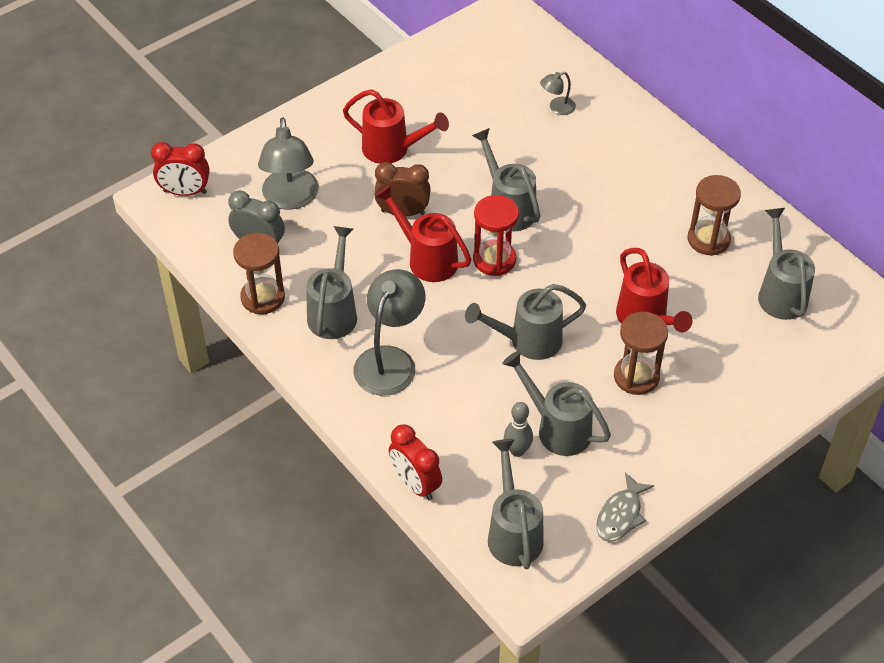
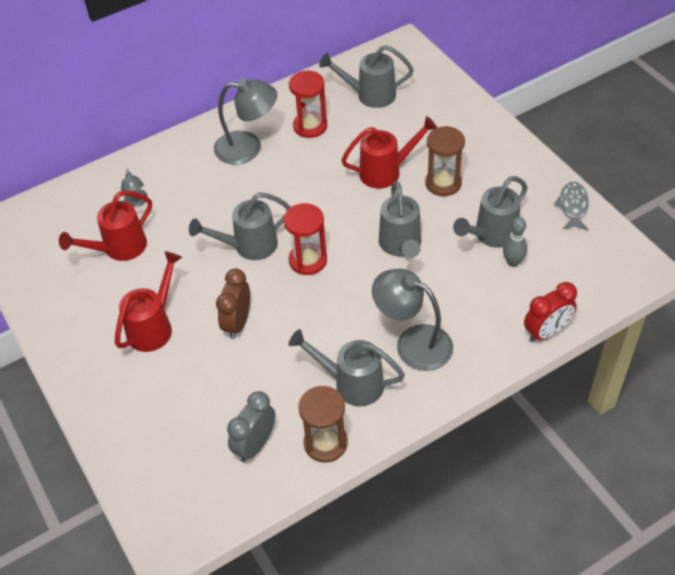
camera: 80 degrees left, 0 degrees up
(185, 192) = (165, 516): red clock -> none
(290, 199) = (199, 415): grey lamp -> grey lamp (248, 148)
(427, 259) = (298, 308): red watering can -> red watering can (119, 248)
(513, 533) = (592, 271): grey watering can -> none
(620, 515) = (573, 206): grey fish -> grey fish turned 120 degrees counterclockwise
(708, 239) = (310, 126): brown hourglass -> red hourglass

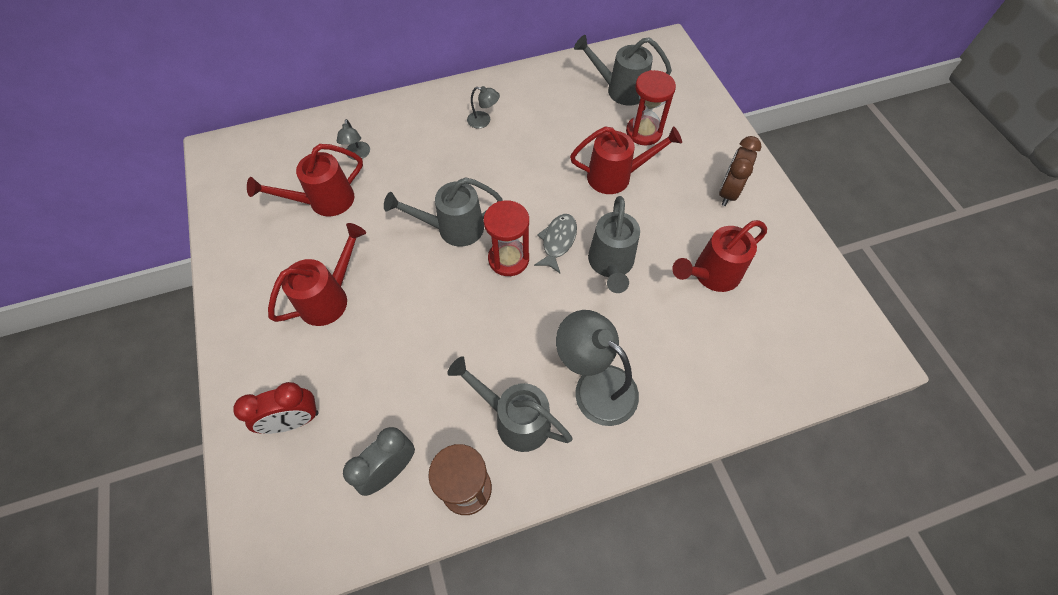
camera: 10 degrees right, 10 degrees up
(237, 323) = (415, 315): brown clock -> brown clock (728, 192)
(248, 148) = (484, 121): grey lamp -> grey lamp, size x0.48
(310, 126) = (551, 111): red hourglass -> red hourglass (643, 132)
(443, 183) = (672, 202): brown hourglass -> none
(491, 235) = (711, 275): grey watering can -> red watering can
(513, 262) = (728, 313): grey bowling pin -> none
(546, 332) = (748, 409): red clock -> red clock (294, 420)
(573, 206) = (808, 261): grey fish -> grey fish (558, 241)

